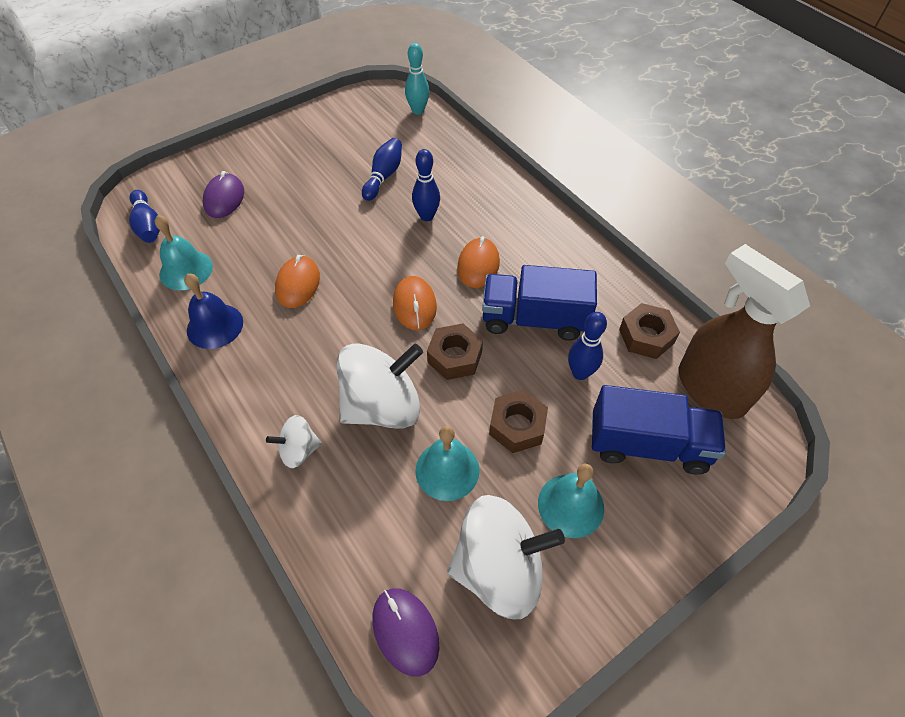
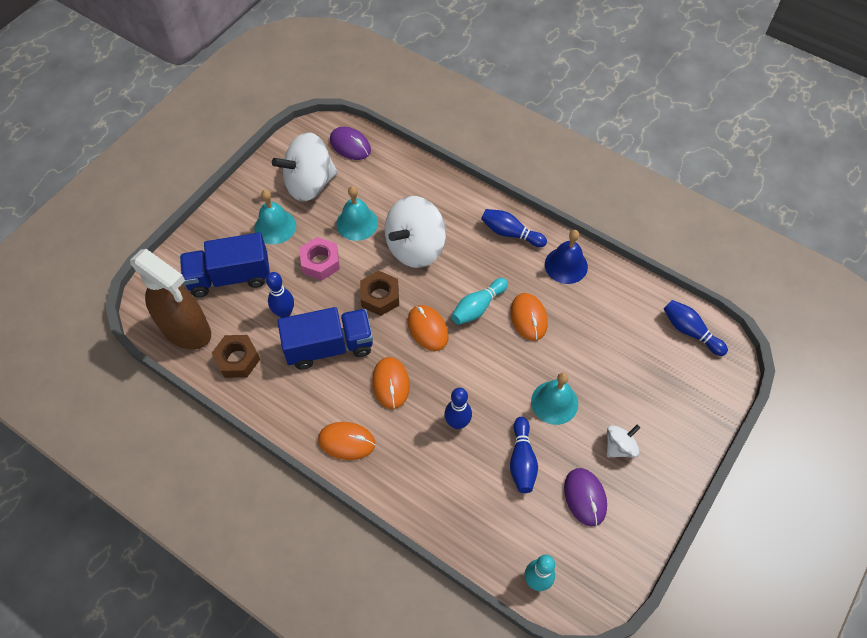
camera: 160 degrees right, 5 degrees up
(186, 270) = (624, 301): turquoise bell -> turquoise bell (554, 402)
(224, 198) = (651, 381): purple mouse -> purple mouse (585, 497)
(250, 386) = (510, 233): none -> blue bowling pin
(299, 450) = (454, 206): white spinning top -> white spinning top (619, 447)
(346, 311) = (478, 307): none -> turquoise bowling pin
(517, 426) = (320, 262): brown nut -> pink nut
(540, 230) = (346, 441): none -> orange mouse

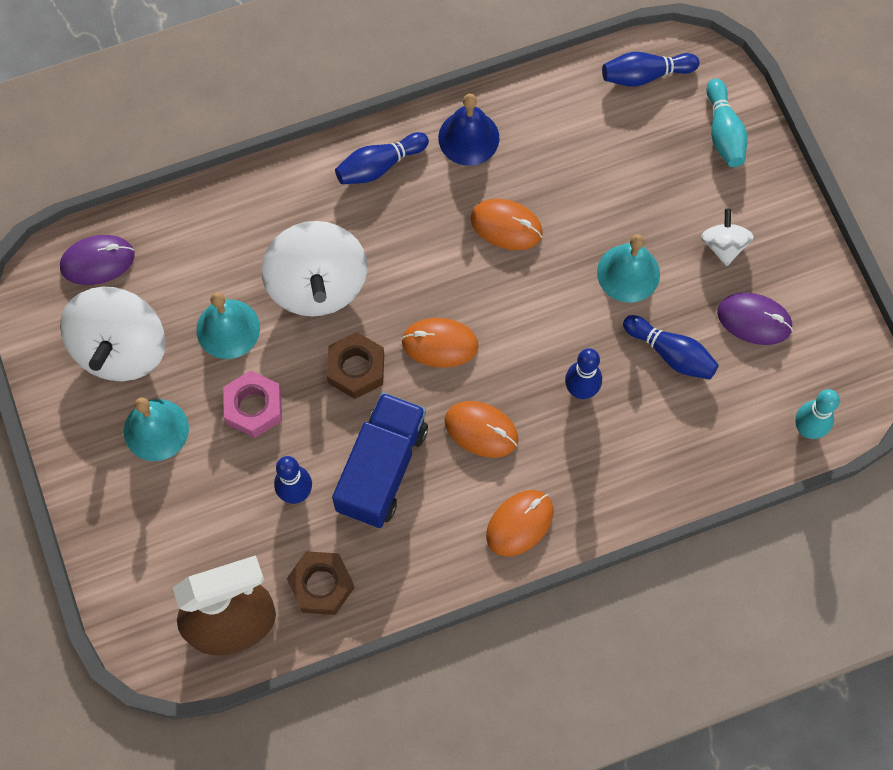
camera: 55 degrees left, 10 degrees up
(230, 277) = (192, 528): blue truck -> none
(478, 307) = (452, 270): turquoise bowling pin -> turquoise bowling pin (723, 132)

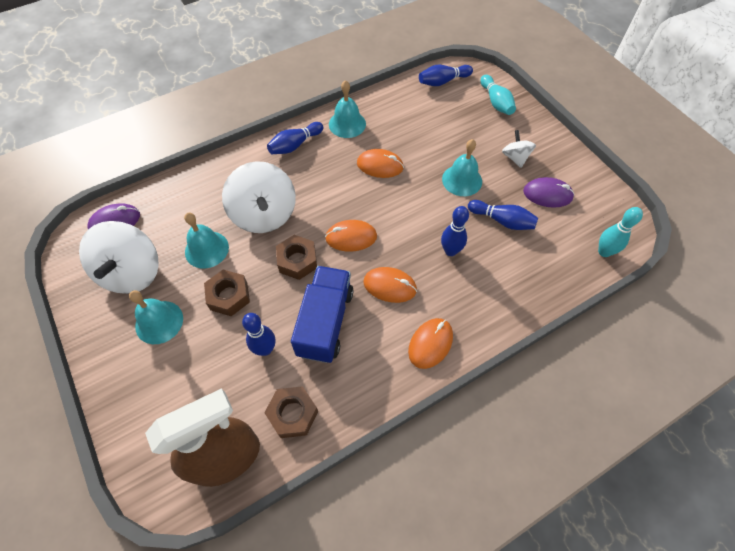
camera: 10 degrees left, 10 degrees down
(254, 407) = (229, 296): pink nut -> brown nut
(468, 137) = (347, 124): blue bell -> turquoise bell

